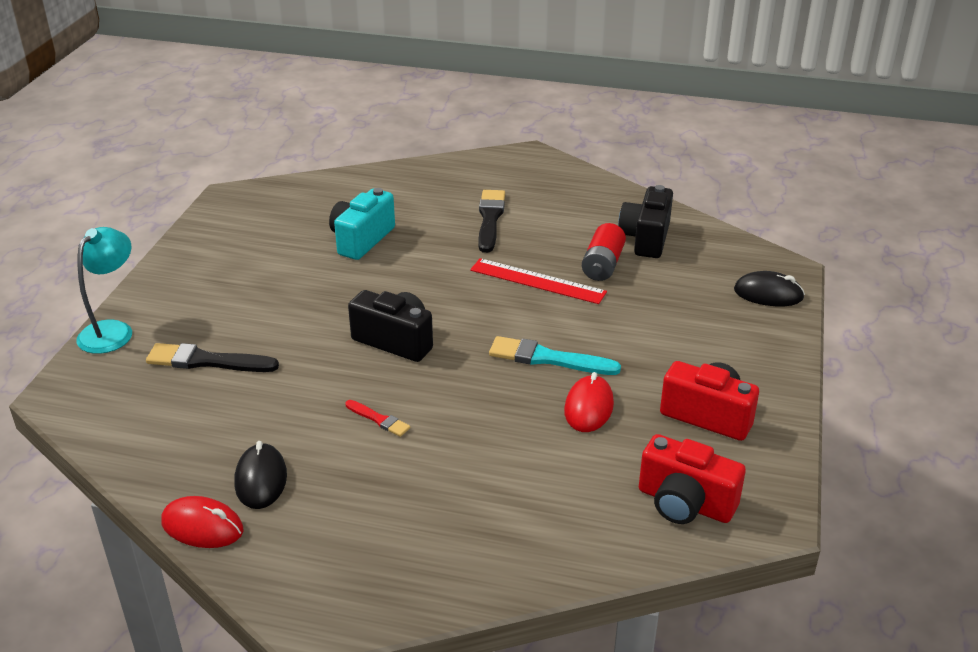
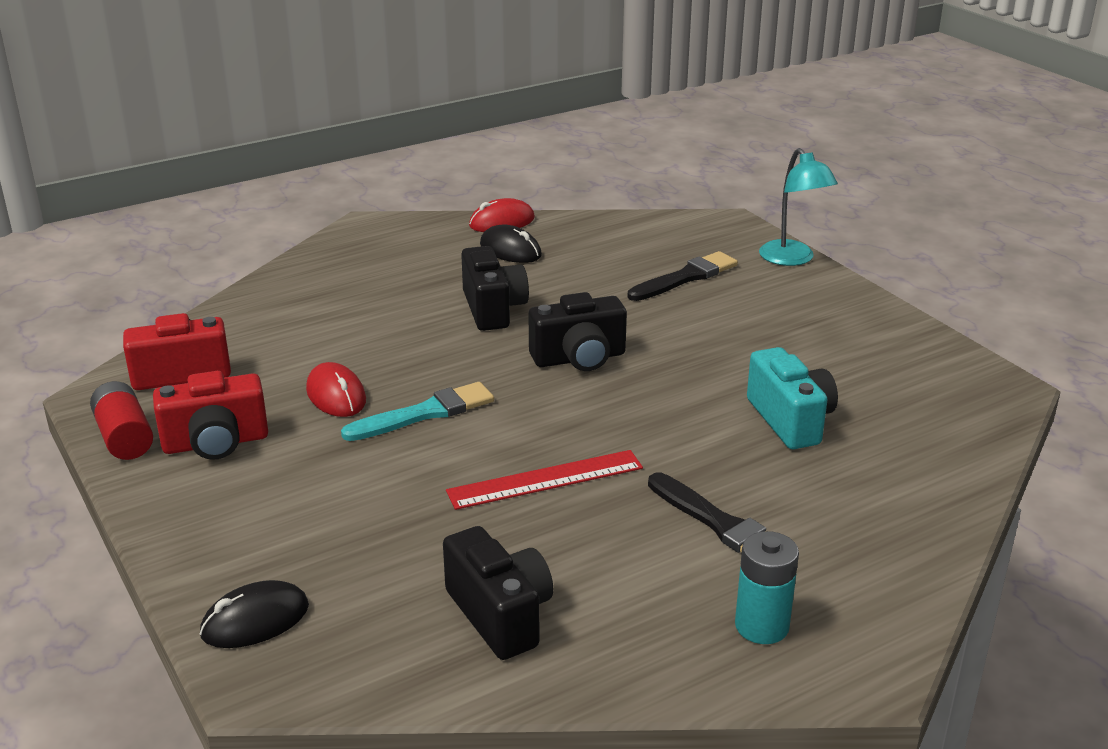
camera: 135 degrees right, 5 degrees down
(379, 419) = (493, 309): red brush -> black camera
(542, 182) = (761, 626): none -> turquoise battery
(602, 265) = (503, 541): red battery -> red battery (124, 437)

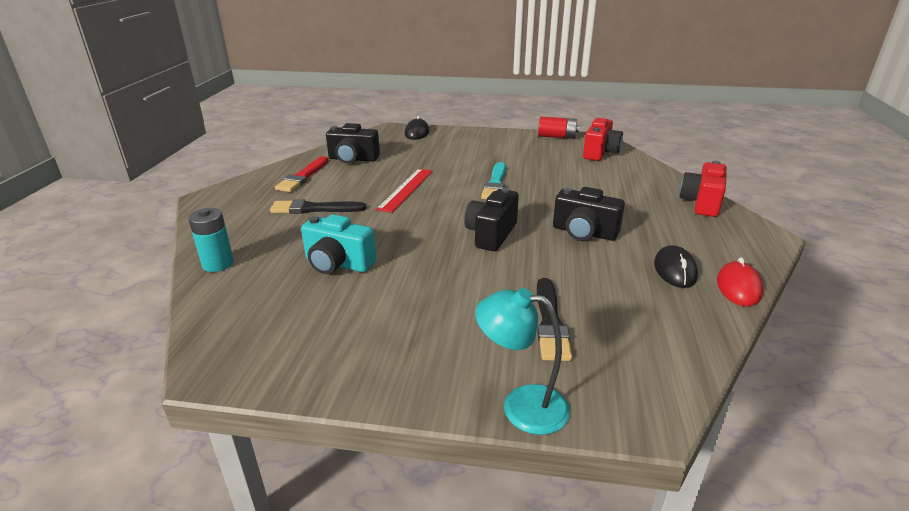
camera: 130 degrees right, 0 degrees up
(216, 443) = (531, 147): red camera -> red camera (701, 203)
(336, 395) = (538, 172): red mouse -> none
(510, 250) = (674, 270): black mouse -> black mouse turned 75 degrees counterclockwise
(648, 621) = (303, 177): none -> red brush
(761, 626) = (260, 192): turquoise battery -> turquoise battery (218, 264)

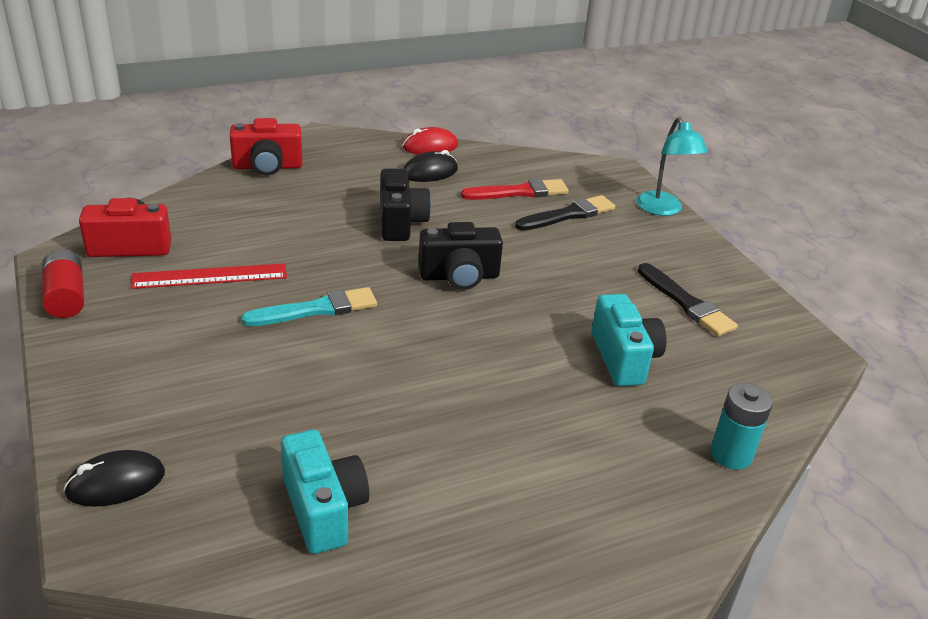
camera: 125 degrees left, 5 degrees up
(303, 177) = (449, 534): red brush -> red brush (519, 192)
(314, 209) = (537, 449): black brush -> black brush (687, 303)
(353, 159) = (323, 509): black camera -> turquoise camera
(406, 189) = (399, 385): red ruler -> red ruler (210, 276)

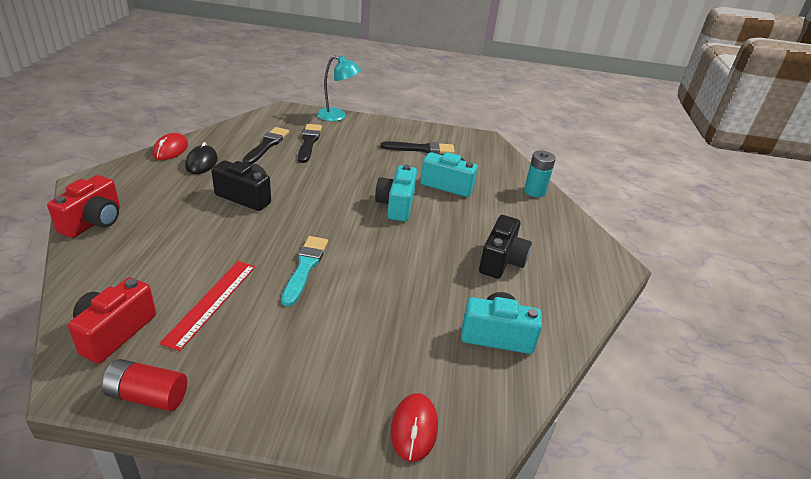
camera: 60 degrees left, 0 degrees up
(116, 483) = (414, 428): black mouse -> red mouse
(459, 276) = (328, 201): black camera -> black camera (501, 261)
(515, 330) = (396, 205): none -> turquoise camera
(519, 192) = (267, 145): red brush -> black brush

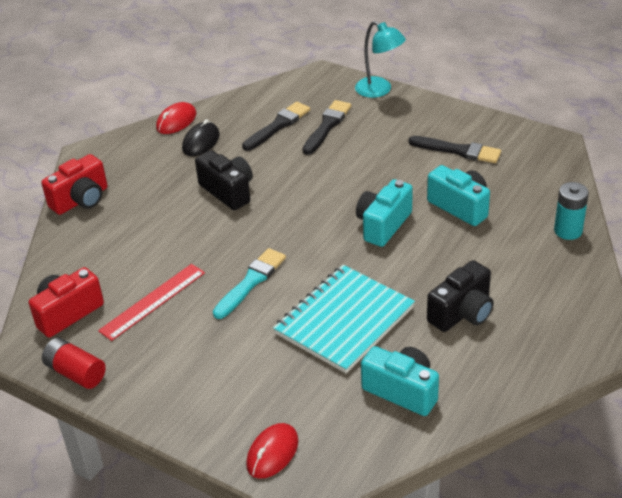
camera: 30 degrees right, 5 degrees up
(409, 285) = (344, 320): none -> turquoise notebook

